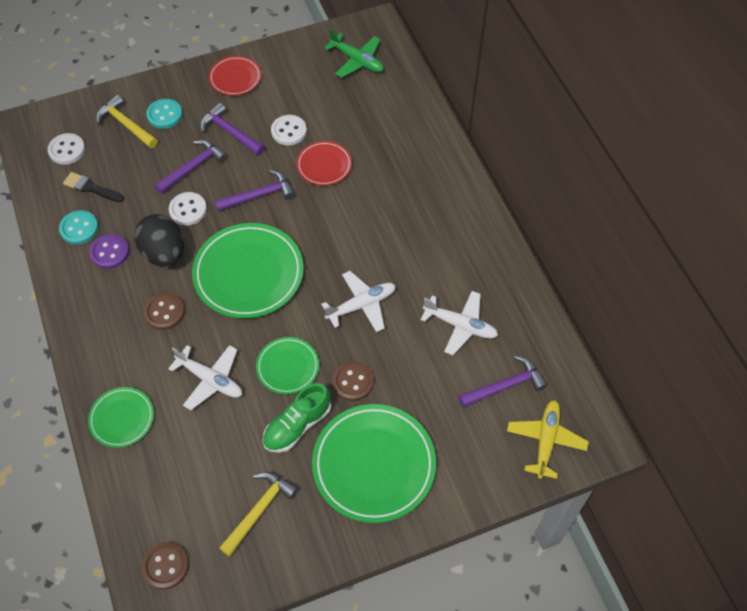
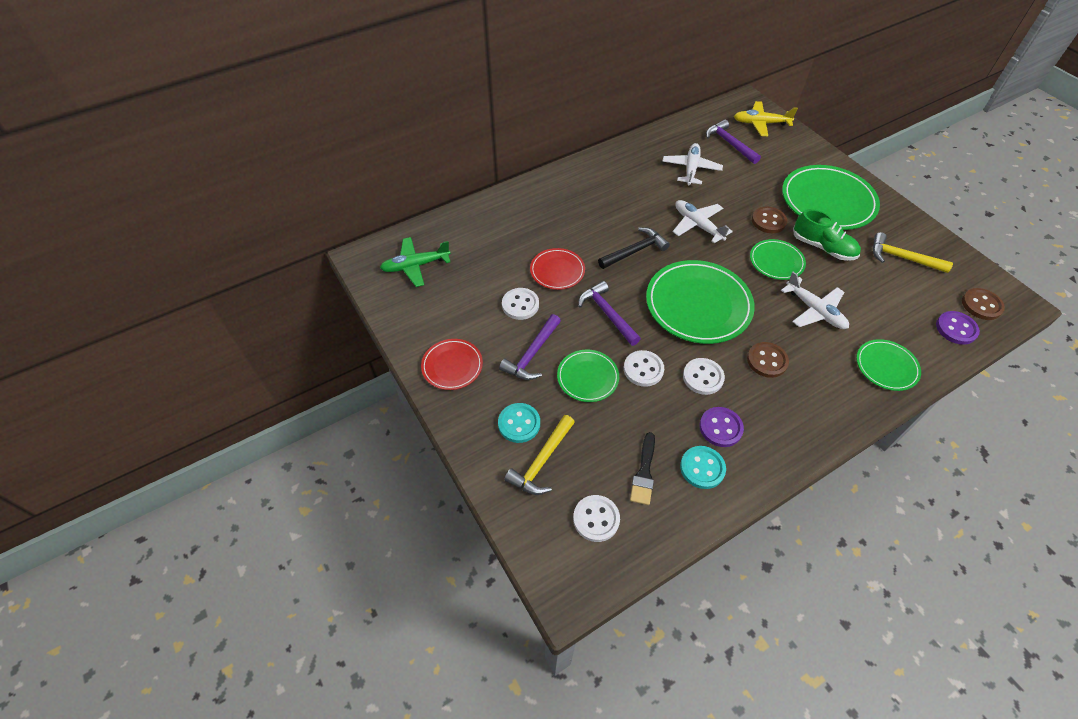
camera: 100 degrees left, 5 degrees down
(143, 516) = (956, 329): none -> purple button
(164, 253) = (703, 377): black egg -> white button
(193, 167) = (587, 377): purple hammer -> green plate
(210, 379) = (815, 310): white plane -> white plane turned 120 degrees clockwise
(336, 236) = (635, 251): none -> black hammer
(357, 60) = (415, 266): green plane -> green plane turned 135 degrees counterclockwise

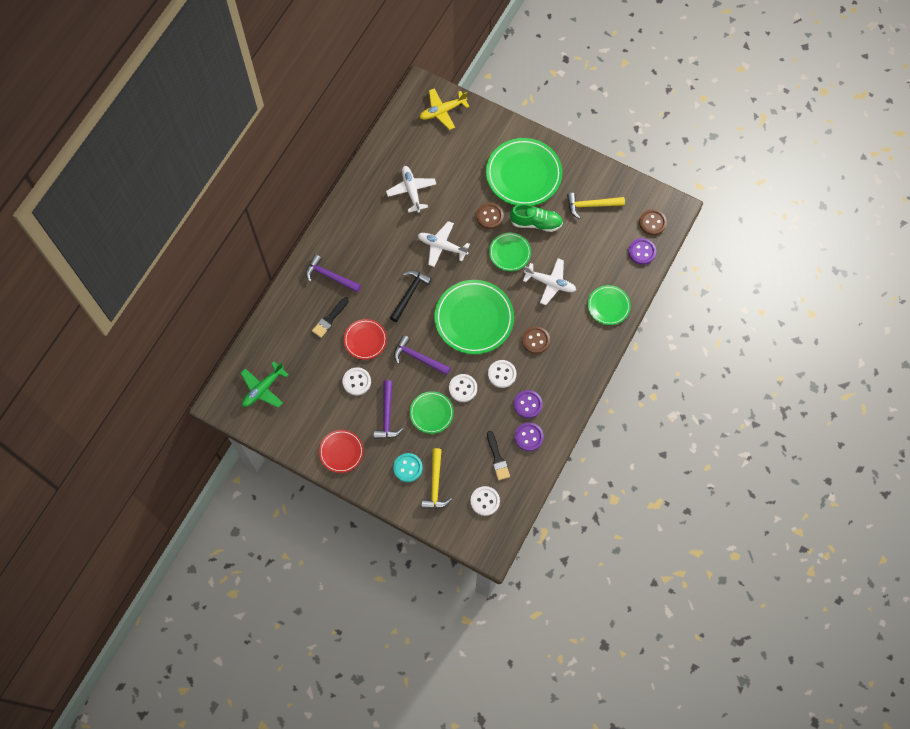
camera: 30 degrees left, 15 degrees up
(531, 236) = (329, 319): none -> black brush
(702, 468) = (529, 437): turquoise button -> purple button
(729, 144) = (428, 147): purple hammer -> purple hammer (330, 276)

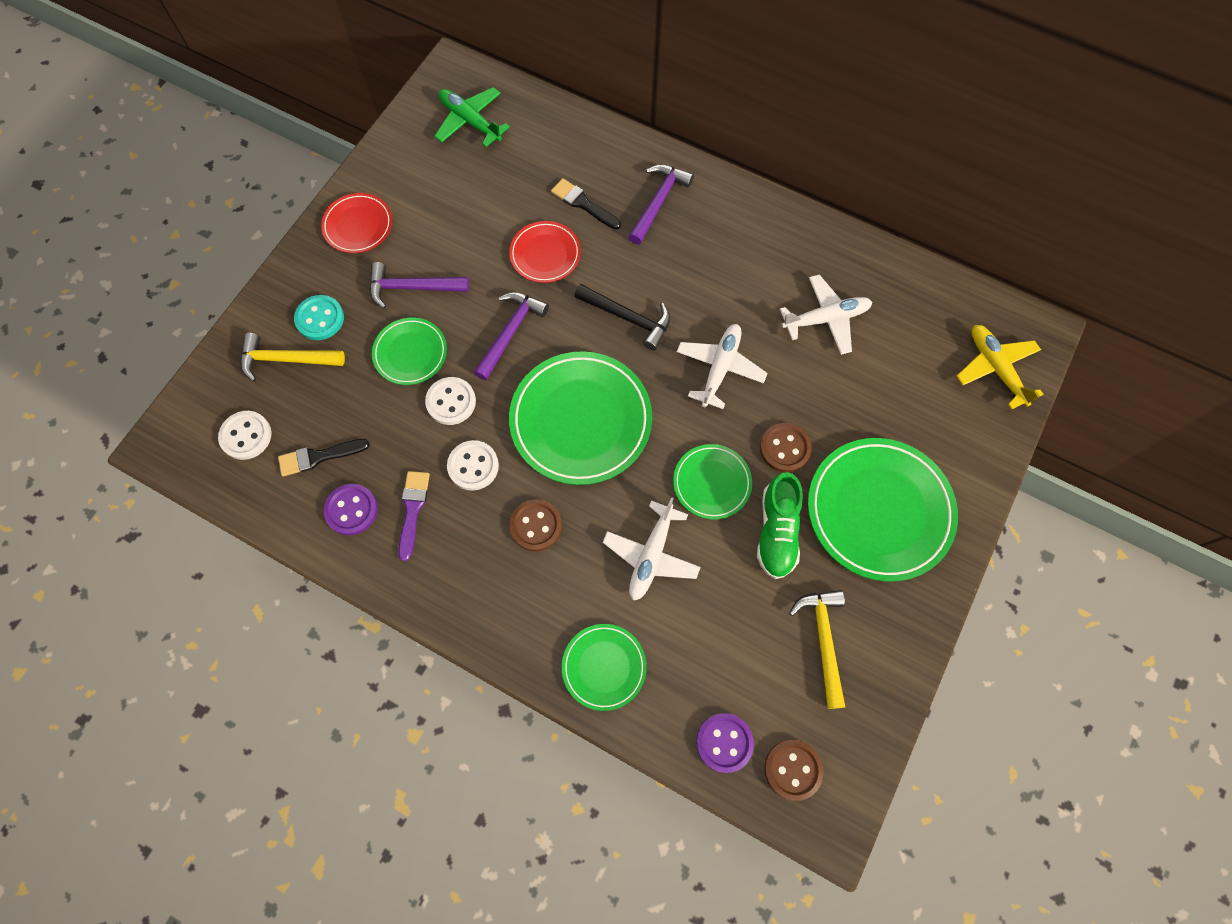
camera: 90 degrees right, 0 degrees up
(356, 382) = (473, 244): white button -> none
(528, 404) = (412, 509): purple button -> purple brush

